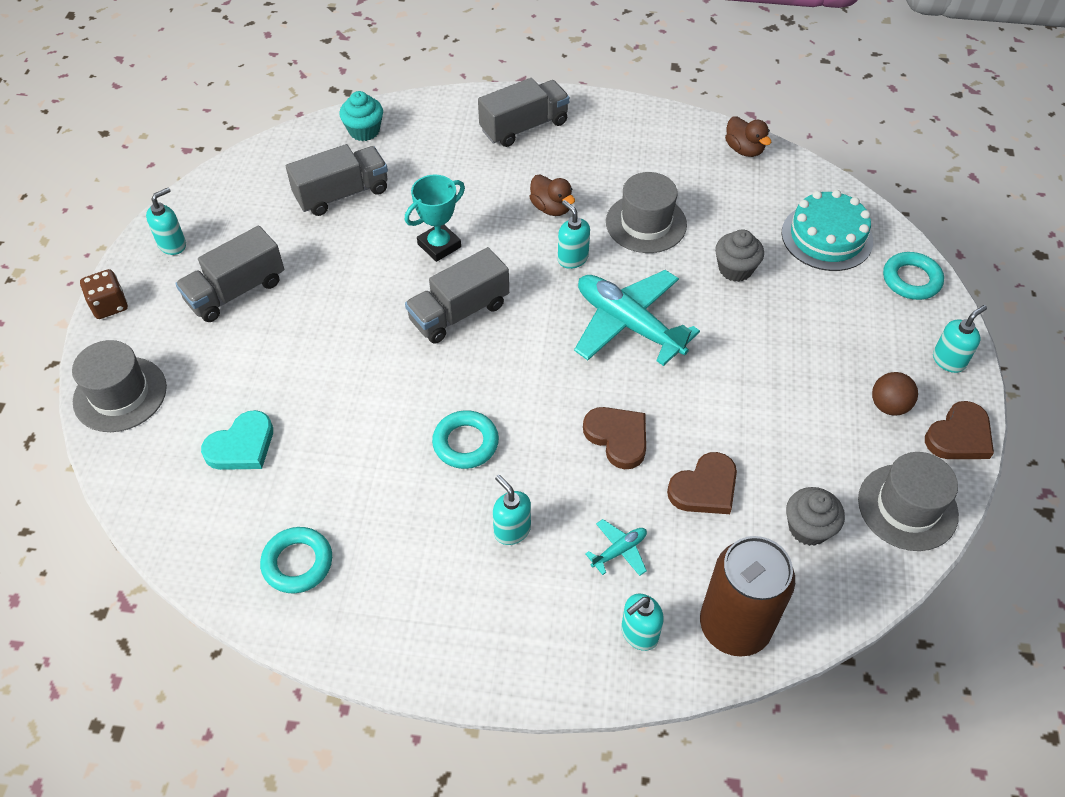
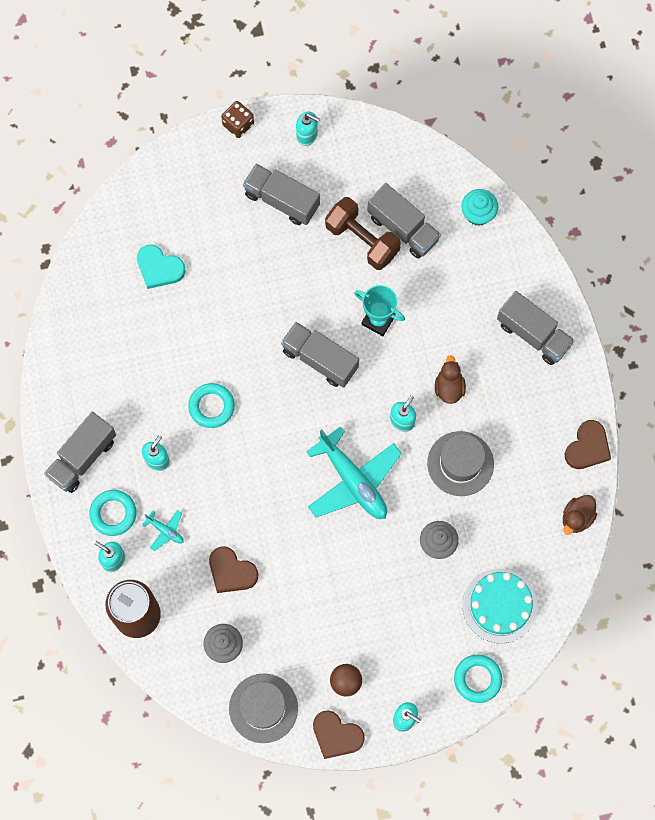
camera: 70 degrees right, 20 degrees up
(120, 394) = (170, 172): grey hat -> none
(297, 563) = (90, 341): turquoise ring -> turquoise ring (113, 513)
(334, 232) = (362, 240): none -> brown dumbbell
(467, 628) = (82, 458): none -> grey truck
(551, 208) = (449, 387): brown duck -> brown duck turned 150 degrees clockwise
(617, 437) = (251, 503): brown heart -> brown heart (587, 447)
(628, 324) = (353, 481): turquoise plane -> turquoise plane turned 120 degrees clockwise

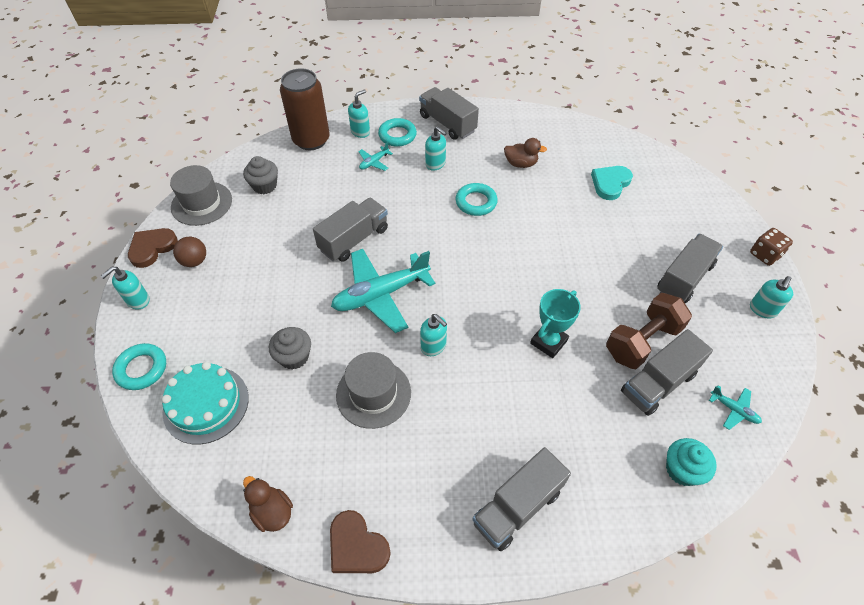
camera: 100 degrees right, 20 degrees down
(231, 571) = (325, 197): brown heart -> none
(320, 359) = (510, 286): grey truck -> grey truck (354, 239)
(417, 170) = (733, 410): none -> turquoise plane
(449, 387) = (463, 397): brown duck -> brown duck (521, 164)

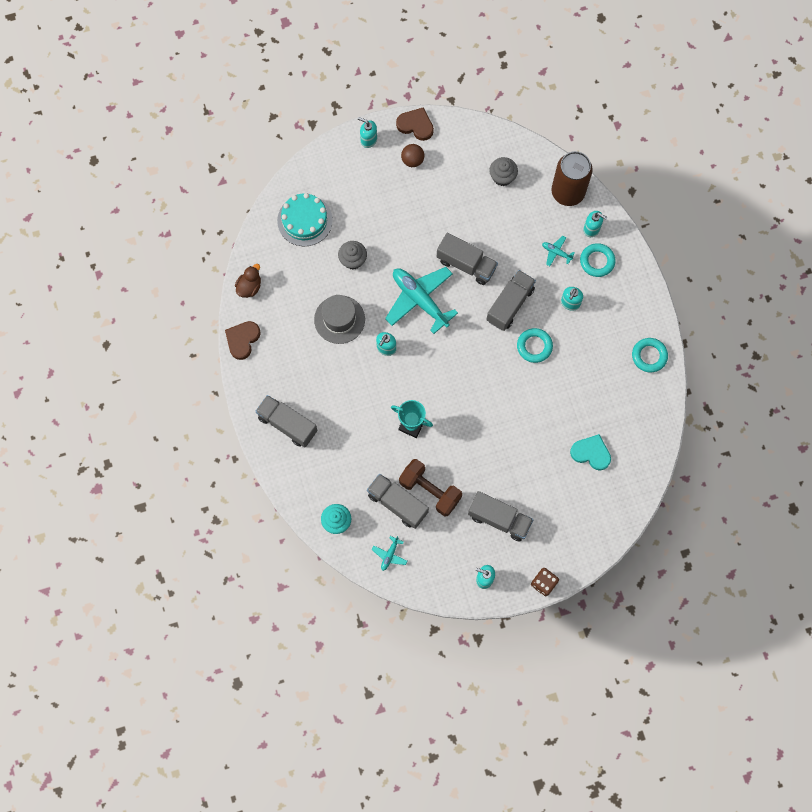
camera: 75 degrees right, 20 degrees up
(141, 369) = (318, 170): turquoise ring -> turquoise ring (649, 356)
(201, 203) = (469, 138): grey hat -> none
(447, 124) = (627, 300): grey truck -> grey truck (510, 305)
(521, 164) = (593, 374): brown duck -> none

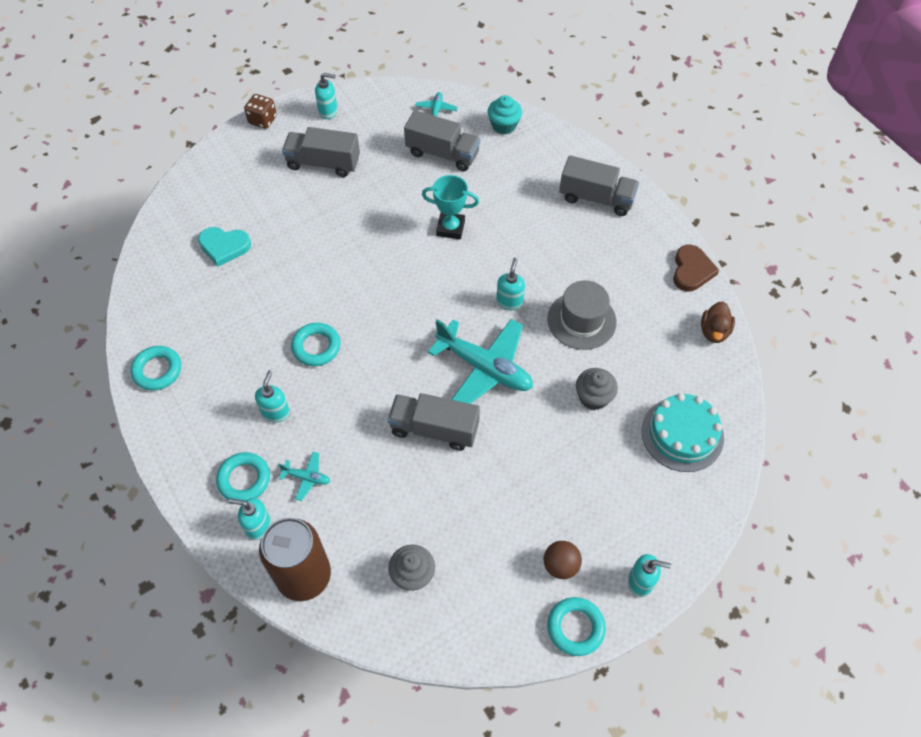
camera: 165 degrees right, 15 degrees down
(416, 125) = (575, 627): brown heart -> turquoise ring
(430, 490) = (409, 172): brown dumbbell -> none
(510, 305) = (360, 390): grey truck -> none

